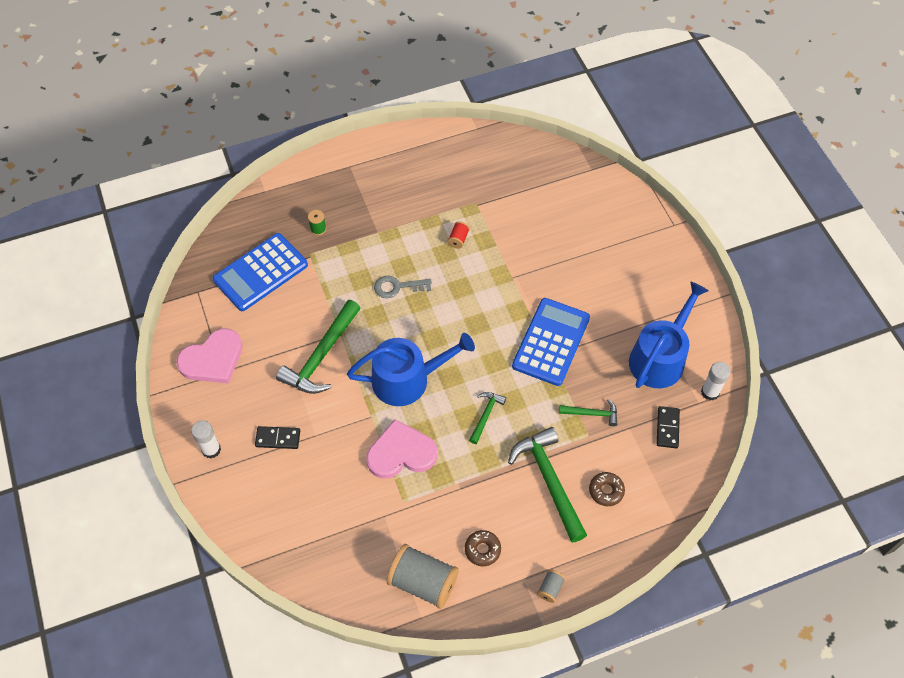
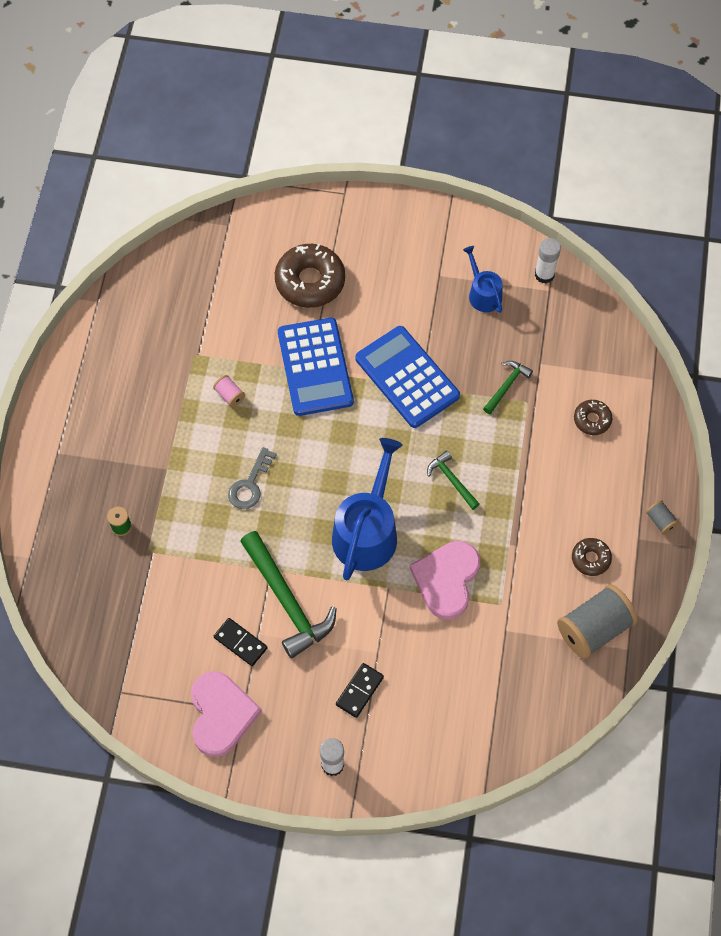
camera: 60 degrees left, 5 degrees up
(261, 272) = (139, 613): blue calculator -> blue calculator (315, 367)
(458, 239) = (229, 395): red spool -> pink spool
(549, 481) = (554, 462): green hammer -> none
(584, 240) = (310, 281): none -> brown donut
(660, 357) = (483, 293): blue watering can -> blue watering can, size x0.55
(667, 428) = (559, 331): black domino -> black domino (240, 643)

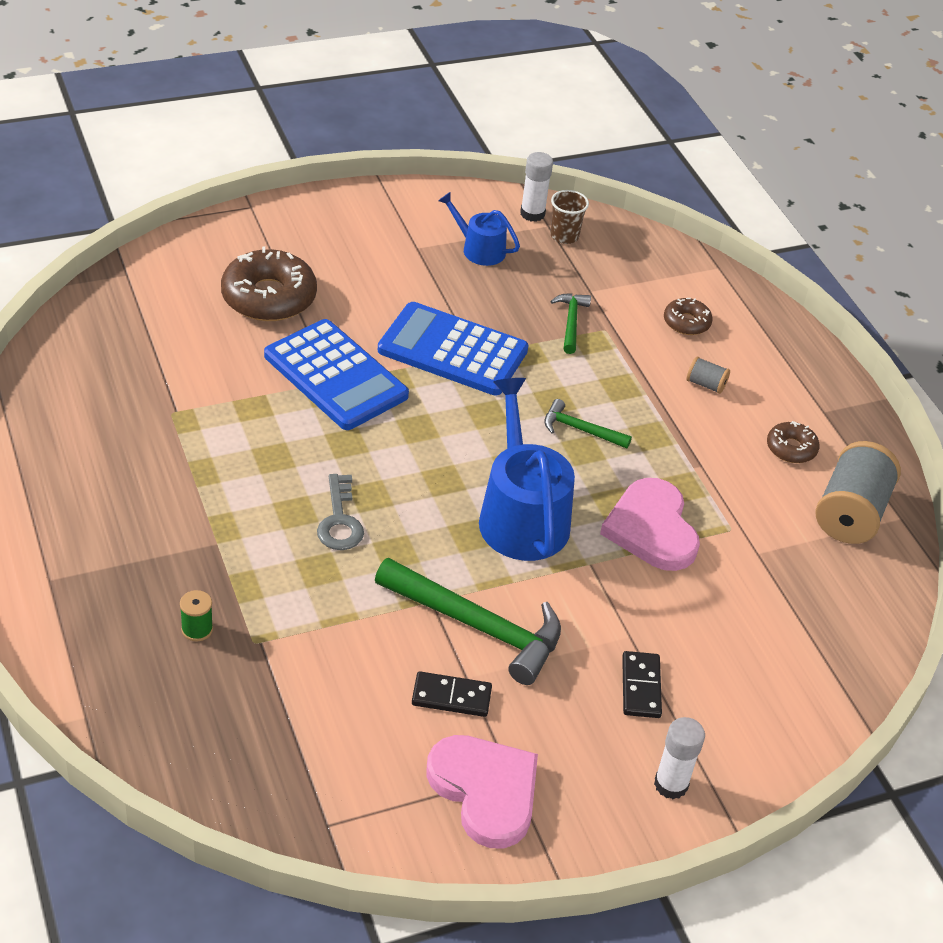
camera: 35 degrees left, 20 degrees down
(229, 395) = (247, 438): pink spool -> none
(554, 305) = (564, 236): none -> brown cup
(660, 521) = (832, 387): grey spool -> grey spool (706, 384)

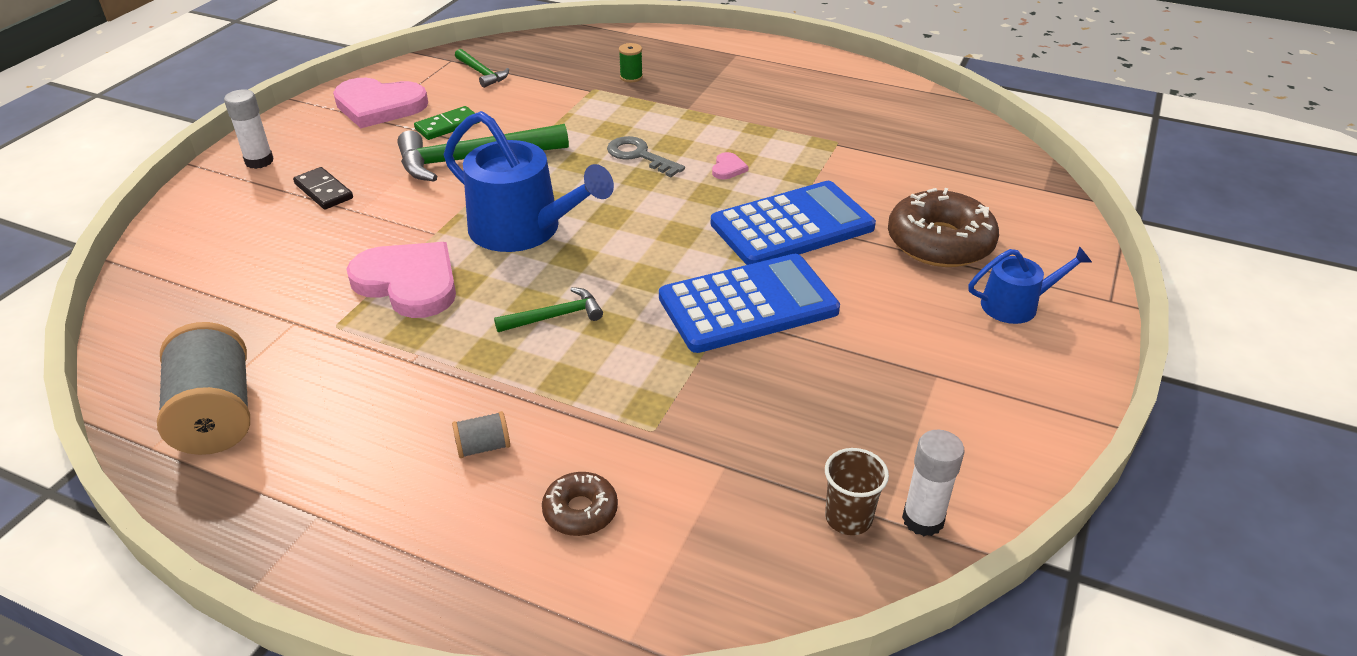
camera: 140 degrees right, 5 degrees down
(295, 454) = (728, 168): none -> pink heart
(335, 376) = (792, 226): blue calculator -> blue calculator turned 150 degrees clockwise
(451, 697) = (447, 126): black domino -> green domino
(479, 249) = (891, 421): blue watering can -> blue watering can (1016, 305)
(571, 322) = (694, 411): green hammer -> green hammer (482, 73)
(791, 448) = (328, 441): brown donut -> none

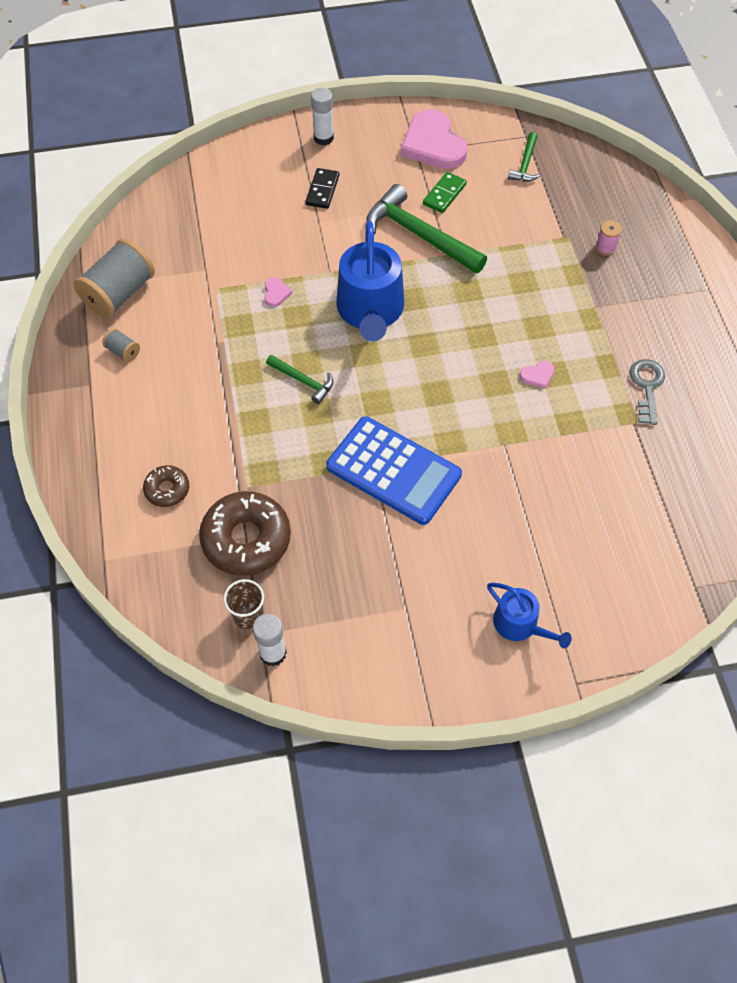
camera: 55 degrees right, 20 degrees up
(409, 283) = (276, 293): pink heart -> pink heart, size x0.41
(447, 126) = (444, 194): green domino -> green domino turned 75 degrees counterclockwise
(483, 447) = (179, 418): grey spool -> grey spool (123, 351)
(631, 77) = (605, 248): green spool -> pink spool
(639, 156) = (506, 317): grey key -> grey key (647, 387)
(792, 226) = (500, 450): blue calculator -> none
(940, 242) = (557, 547): brown donut -> brown donut (246, 539)

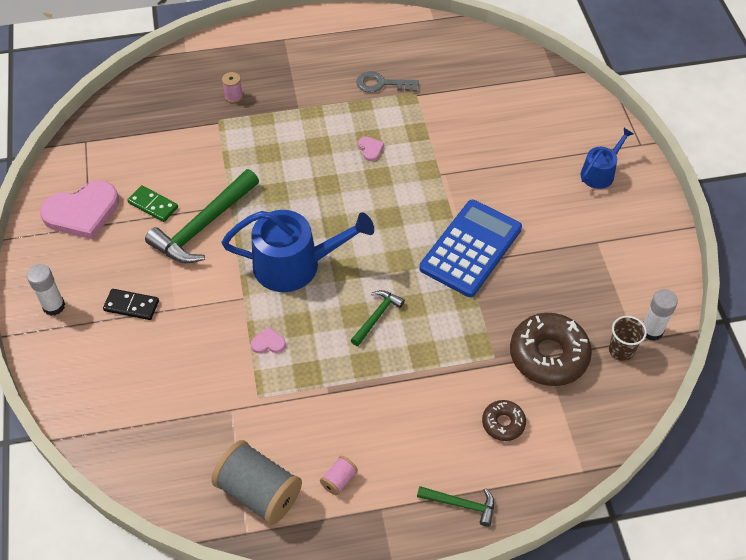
camera: 90 degrees left, 5 degrees down
(123, 351) = (339, 480): grey spool -> pink spool
(525, 164) = (123, 143): green hammer -> green hammer (461, 504)

